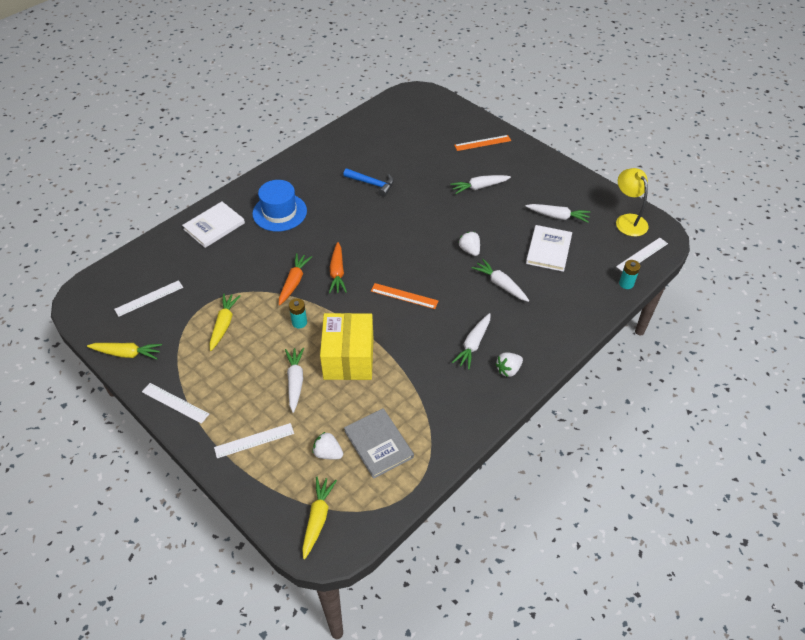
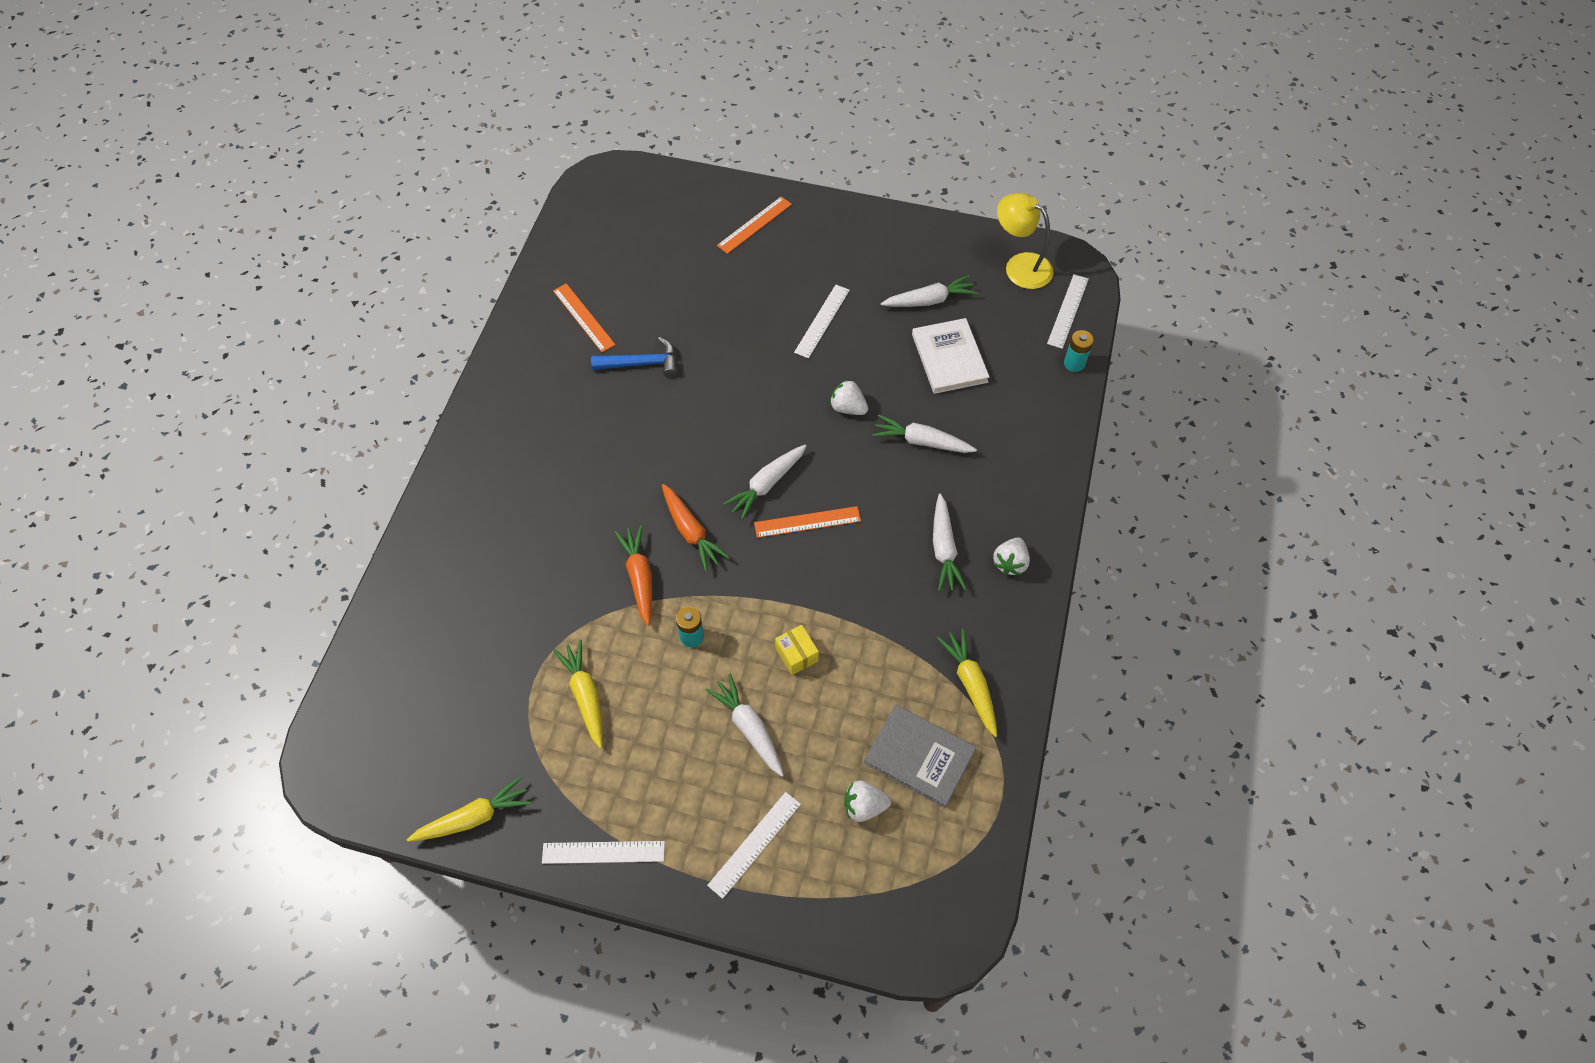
camera: 30 degrees left, 10 degrees up
(149, 298) = (440, 713): white ruler -> white ruler (822, 321)
(214, 226) = (452, 545): white book -> none
(279, 212) = (537, 474): blue hat -> none
(317, 518) = (913, 903): yellow carrot -> yellow carrot (970, 684)
(348, 358) = (796, 654): yellow box -> yellow box, size x0.42
(358, 151) = (583, 317): none -> orange ruler
(479, 187) = (797, 300): white carrot -> white carrot (767, 484)

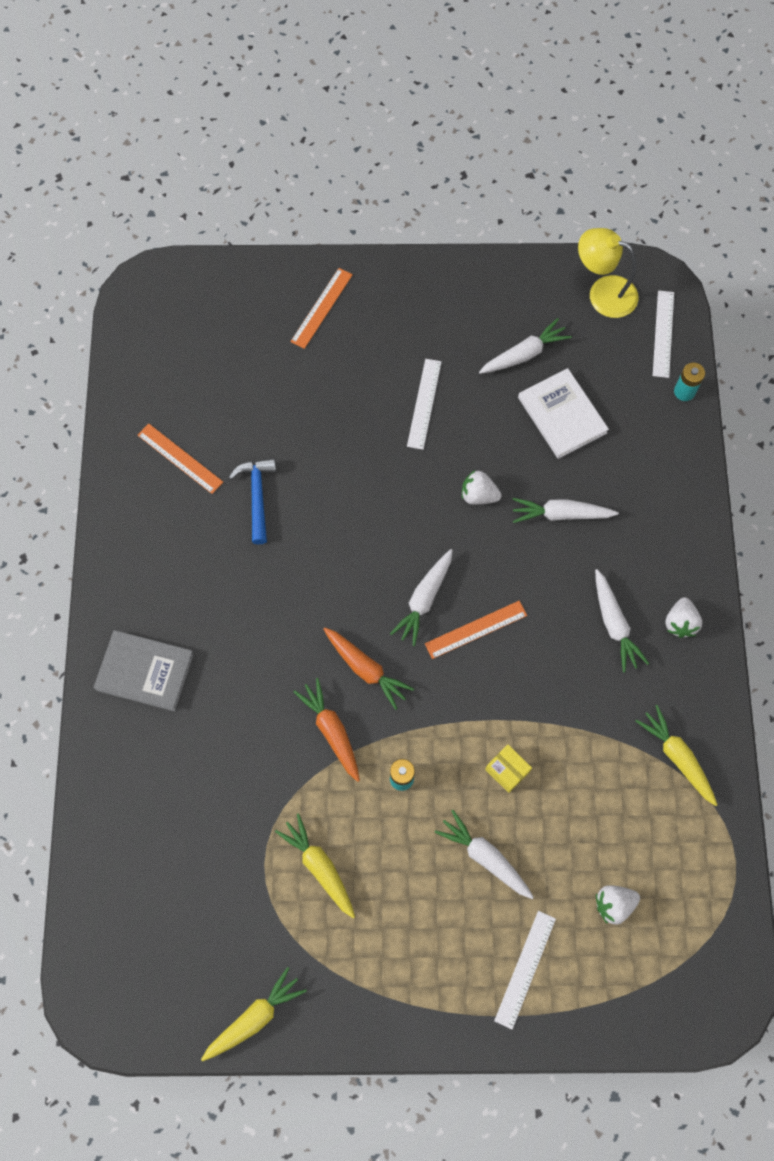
camera: 15 degrees left, 10 degrees up
(603, 852) = (388, 1016): white ruler -> none
(642, 363) = (257, 496): blue hammer -> blue hammer turned 75 degrees counterclockwise
(919, 756) = (650, 842): grey book -> grey book (145, 671)

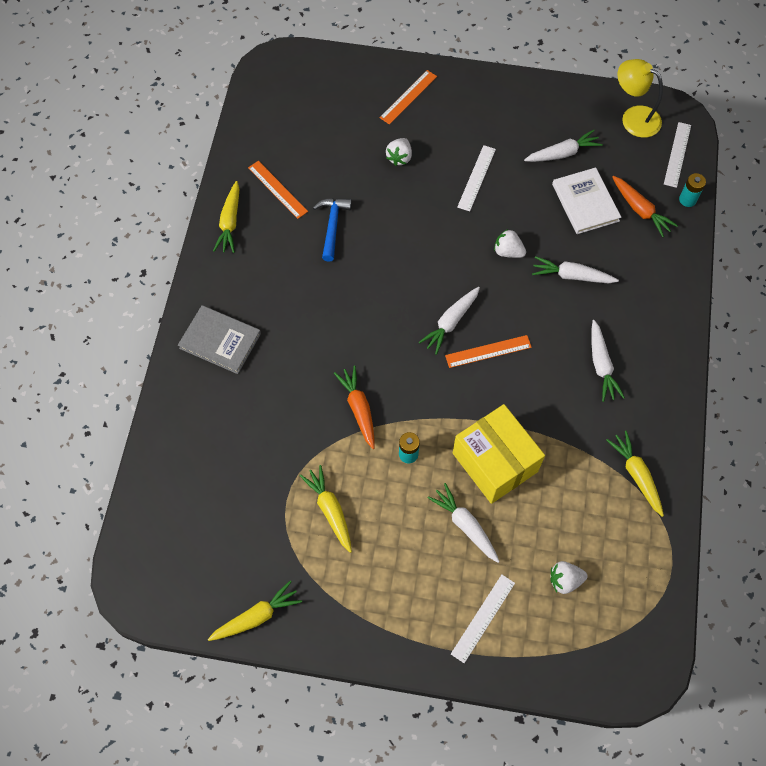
camera: 10 degrees right, 5 degrees down
(128, 512) = (230, 222): none -> yellow carrot
(366, 669) = (394, 367): orange carrot -> orange carrot (640, 210)
(507, 771) = (494, 462): yellow box -> yellow box, size x2.40
(680, 622) = (655, 372): white strawberry -> white strawberry (399, 158)

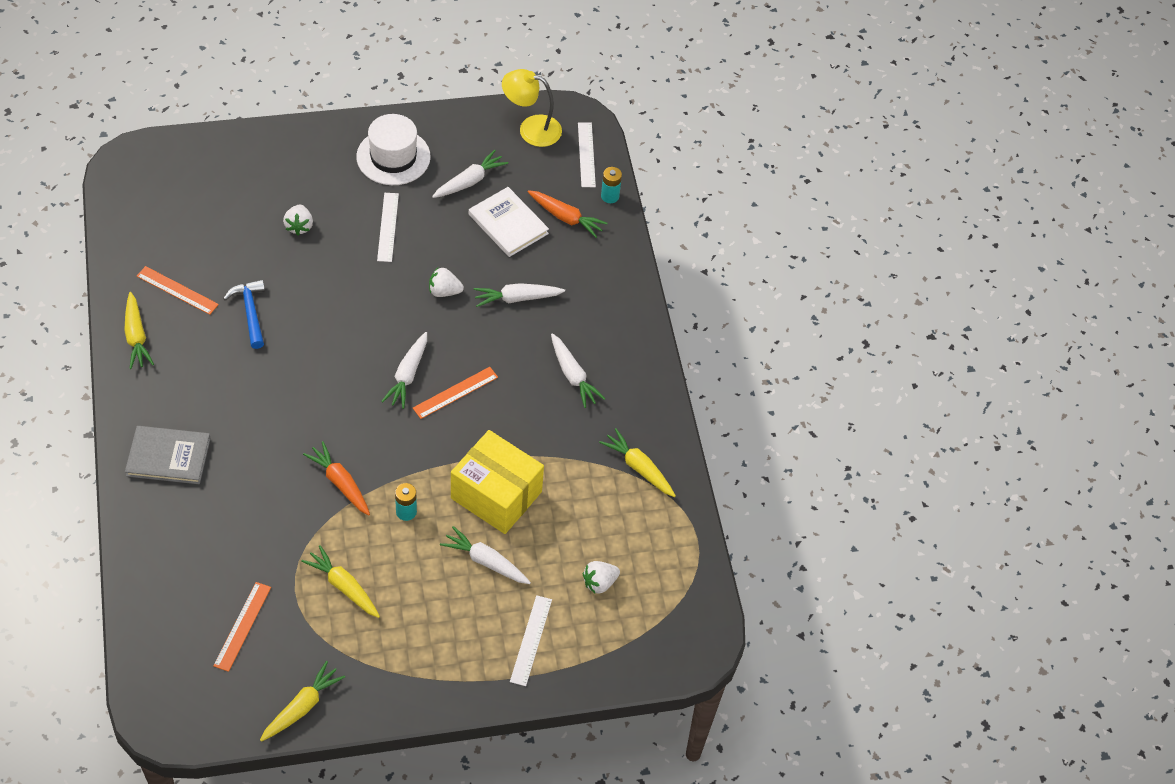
camera: 25 degrees left, 10 degrees down
(408, 97) = (288, 162): orange ruler -> orange ruler (242, 626)
(501, 114) = (393, 157): none -> white hat

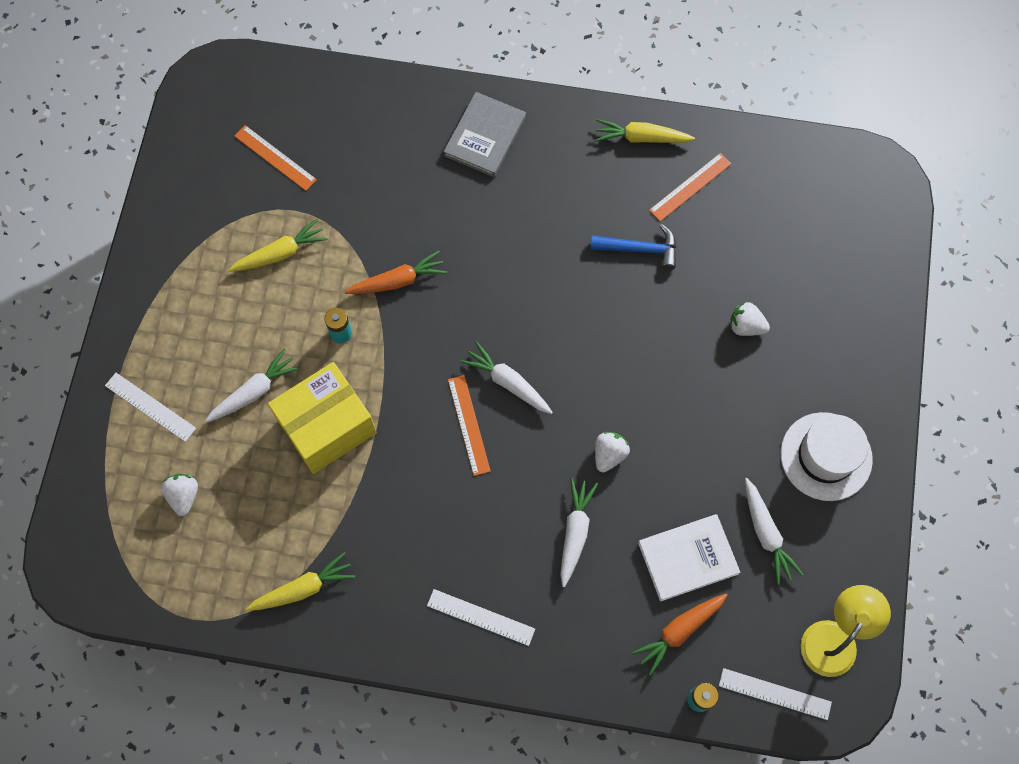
camera: 115 degrees right, 15 degrees up
(302, 707) = (172, 187): yellow carrot -> none
(388, 227) = (720, 420): white ruler -> white ruler (480, 617)
(573, 375) = (448, 559): white carrot -> none

